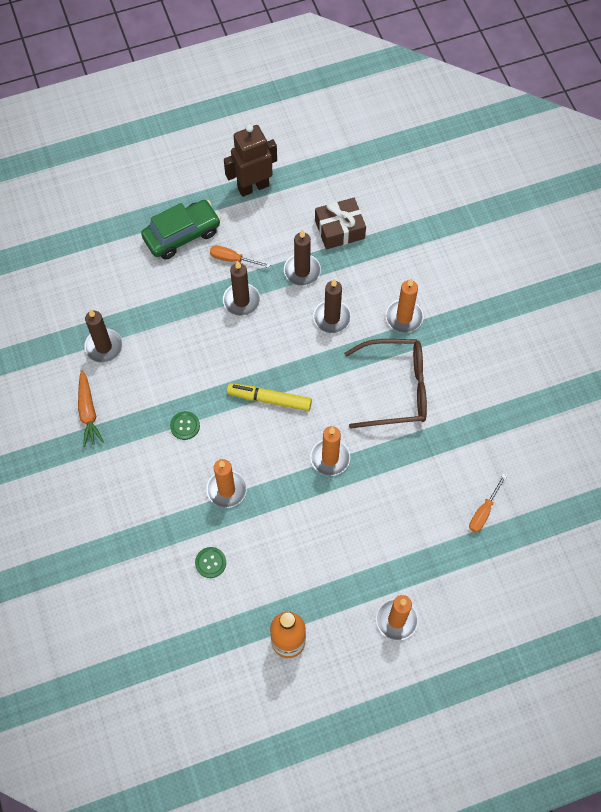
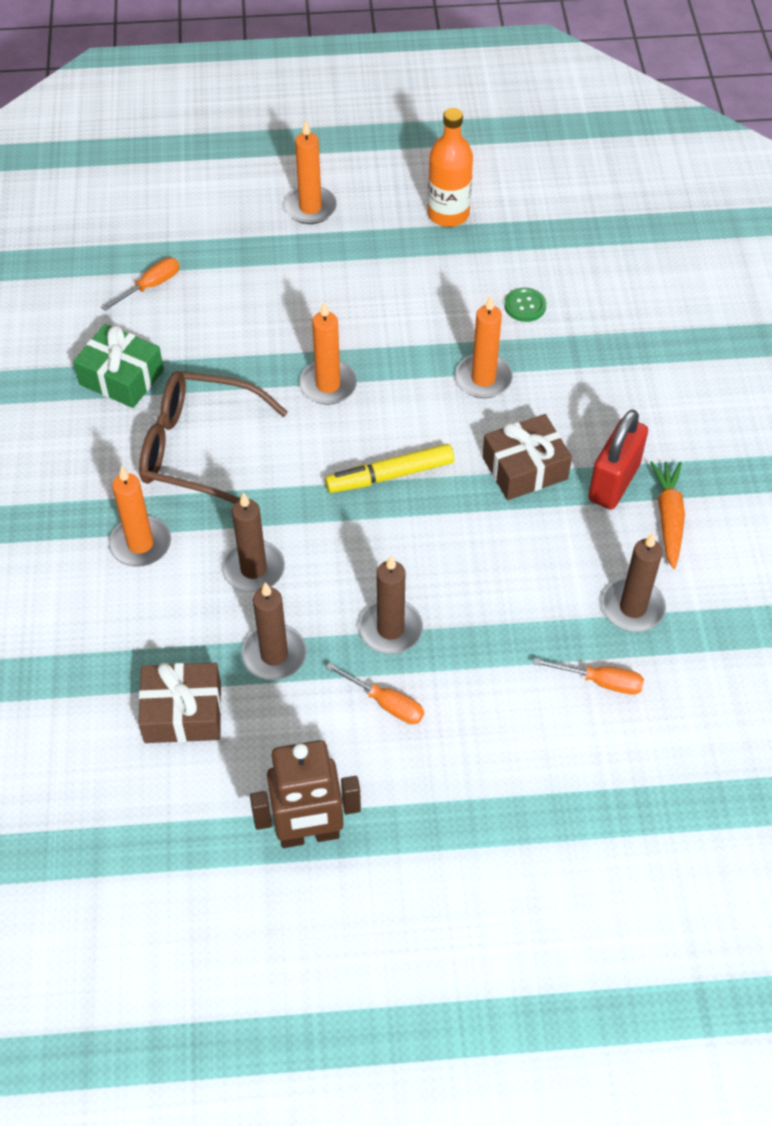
camera: 165 degrees left, 10 degrees down
(116, 298) = (600, 681): none -> orange screwdriver
(126, 429) = (613, 482): none -> red padlock
(182, 235) = (464, 770): green car -> none
(185, 426) = (525, 468): green button -> brown gift
(269, 399) = (390, 475): yellow marker -> yellow marker turned 135 degrees clockwise
(468, 430) = (121, 377): none -> green gift

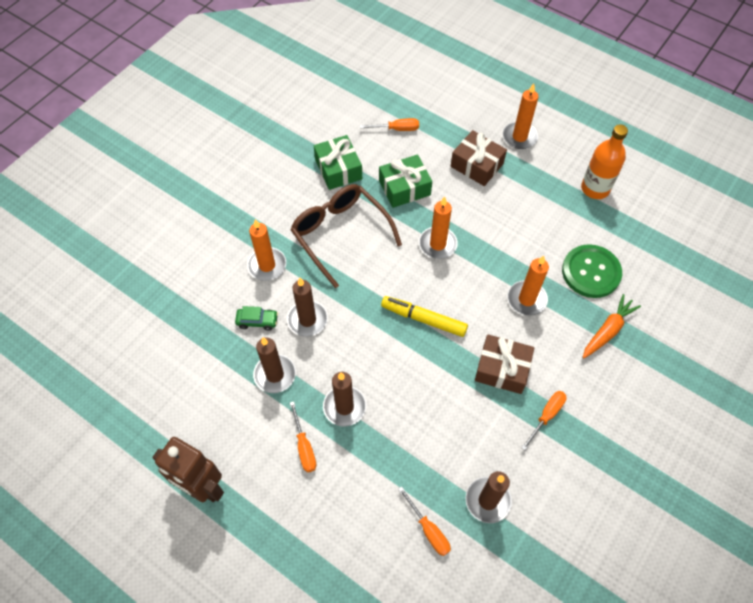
camera: 40 degrees right, 5 degrees up
(183, 712) = (205, 371): brown gift -> brown gift (477, 165)
(192, 613) = (257, 321): none -> green car
(227, 347) = (404, 188): none -> green gift
(525, 306) = (591, 272): green button -> green button, size x1.97
(613, 482) = (546, 416): red padlock -> orange screwdriver
(668, 517) = (560, 462): orange carrot -> orange carrot (608, 330)

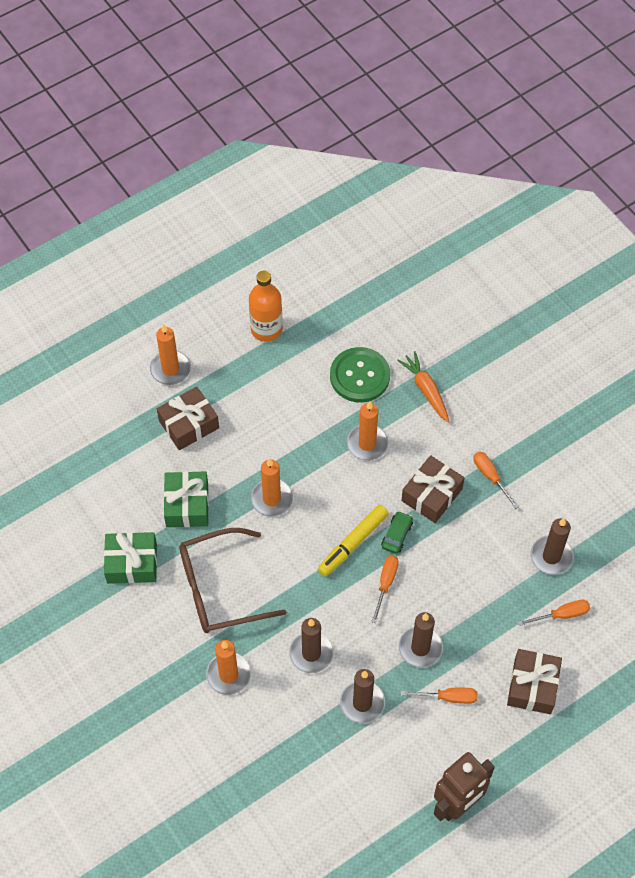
camera: 70 degrees left, 0 degrees up
(257, 321) = (294, 703): green car -> green car (397, 535)
(342, 523) = (532, 686): none -> brown gift
(396, 129) = (103, 484): orange screwdriver -> orange screwdriver (385, 584)

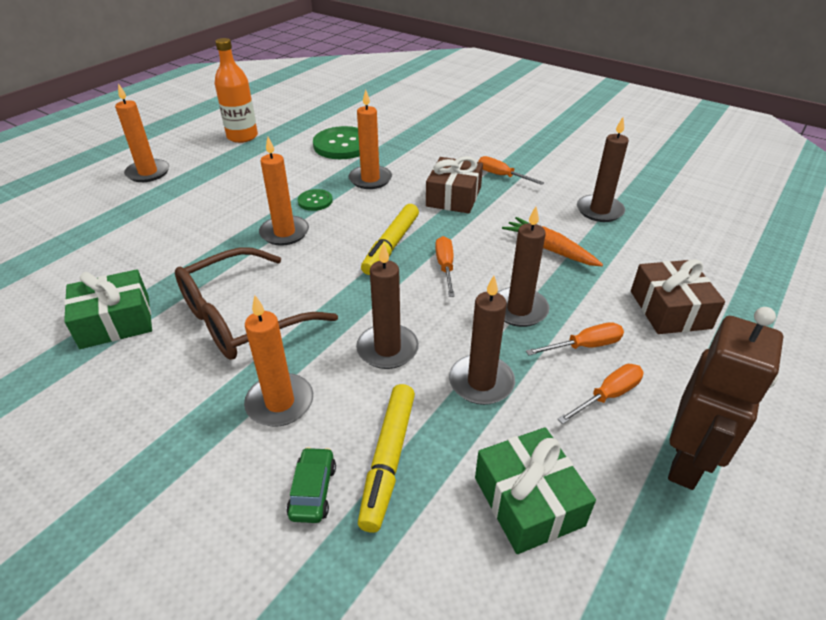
camera: 20 degrees left, 20 degrees down
(187, 505) = (183, 257): green gift -> green gift (528, 501)
(189, 424) = (174, 202): brown gift -> none
(282, 739) = (388, 460): none -> yellow marker
(308, 462) = (315, 201): none -> green button
(397, 535) = (435, 229): green car -> green car (313, 491)
(426, 390) = (408, 142): orange carrot -> orange carrot (549, 249)
(561, 615) = (646, 247): orange screwdriver -> orange screwdriver (607, 395)

